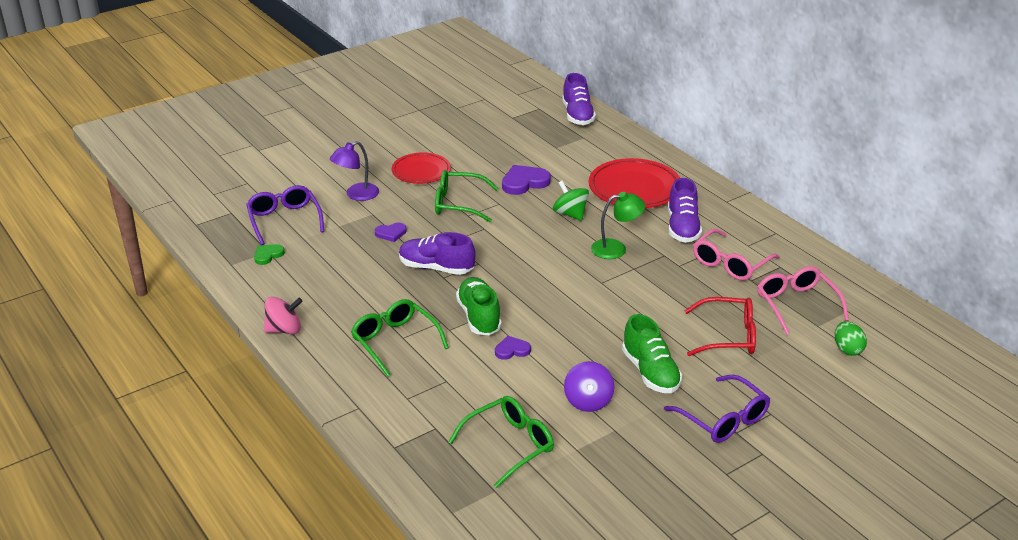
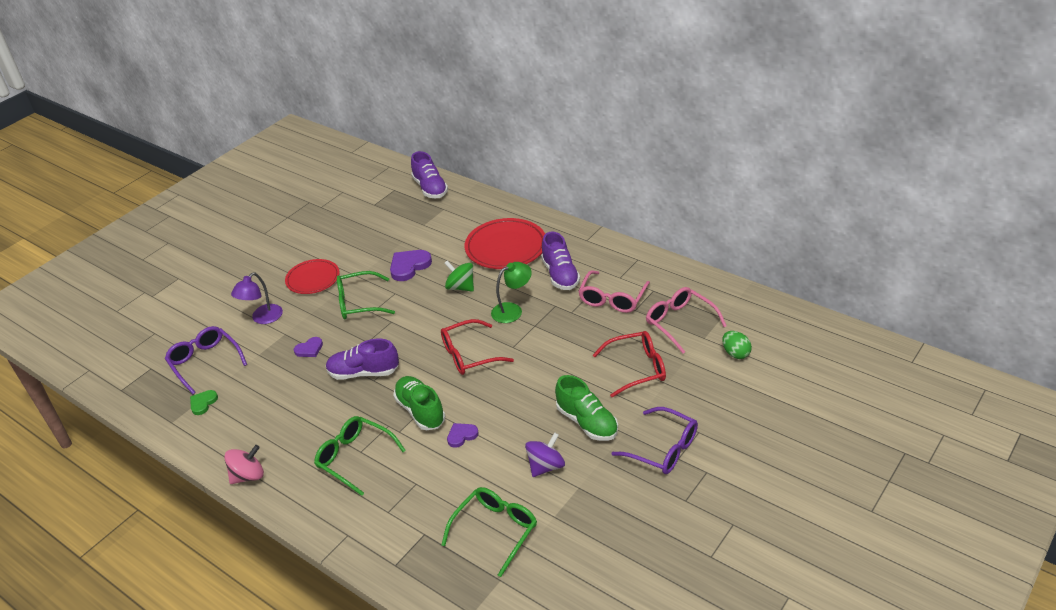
camera: 15 degrees left, 5 degrees up
(552, 279) = (469, 355): none -> red glasses
(588, 401) = (546, 466): purple spinning top -> purple spinning top turned 120 degrees counterclockwise

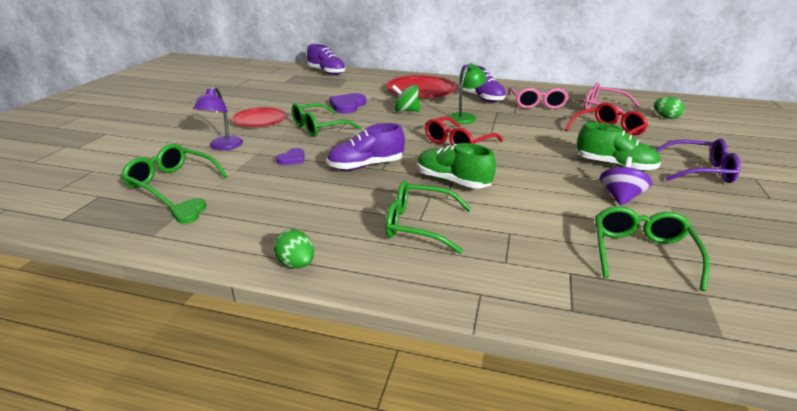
camera: 25 degrees left, 10 degrees down
(205, 362) = (171, 182): purple glasses -> green glasses
(248, 476) = (296, 264): pink spinning top -> green egg
(461, 435) = (513, 191): purple heart -> none

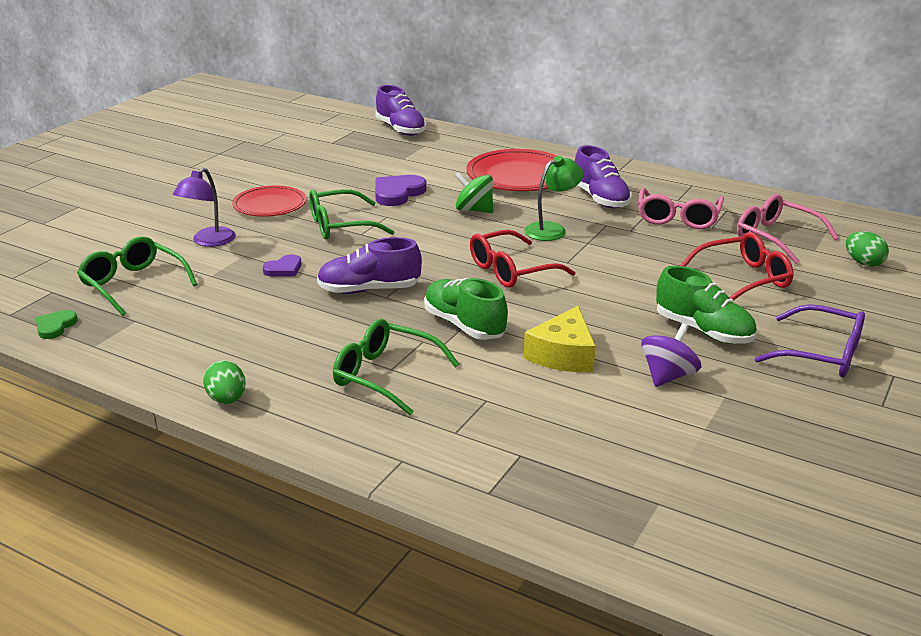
camera: 15 degrees right, 0 degrees up
(189, 212) = (139, 325): green heart -> green heart (55, 326)
(538, 192) = (563, 355): none -> yellow cheese
(641, 253) = (627, 447): green glasses -> none

